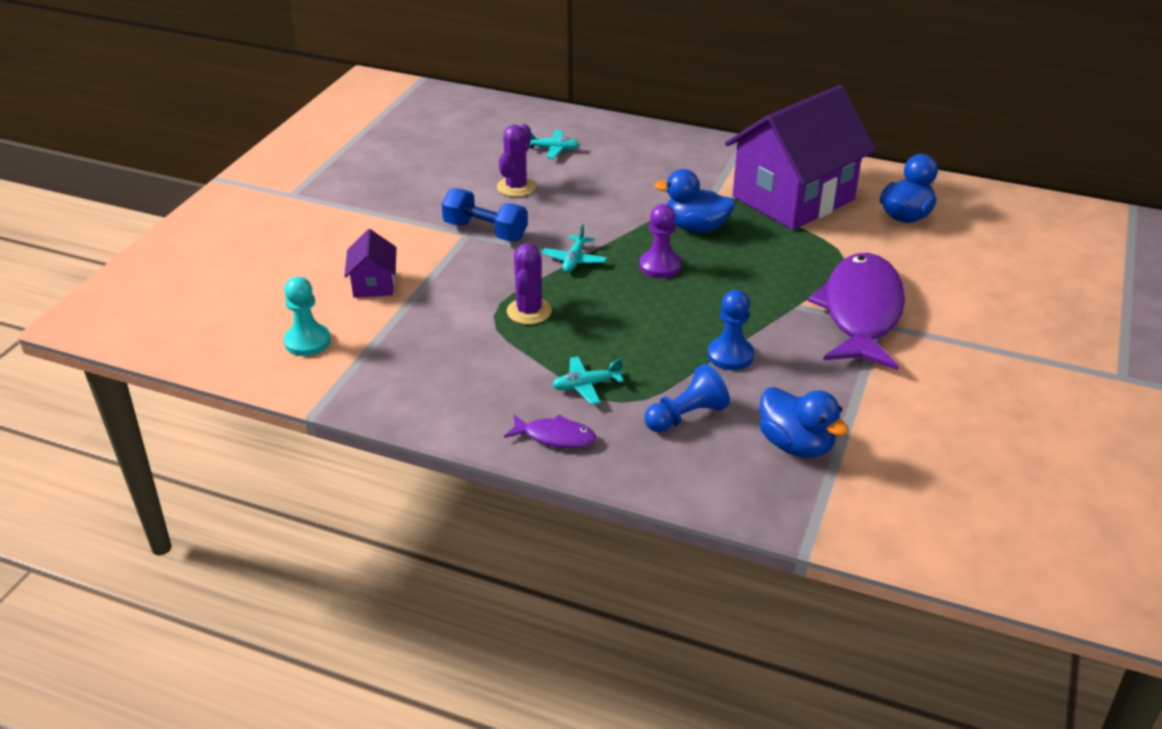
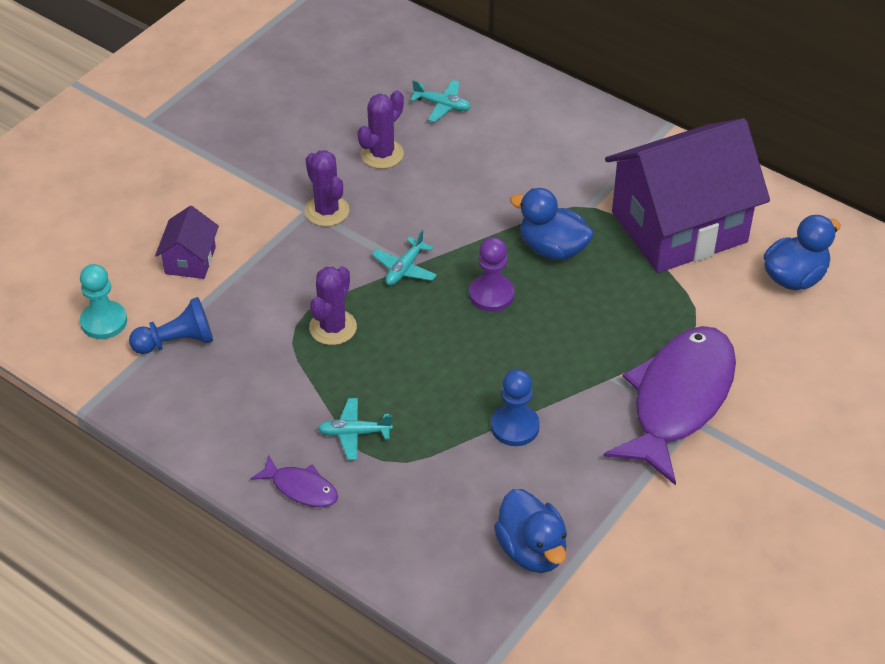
camera: 15 degrees right, 10 degrees up
(485, 231) = (327, 211): blue dumbbell -> purple cactus
(686, 416) = (438, 492): blue pawn -> blue pawn (177, 341)

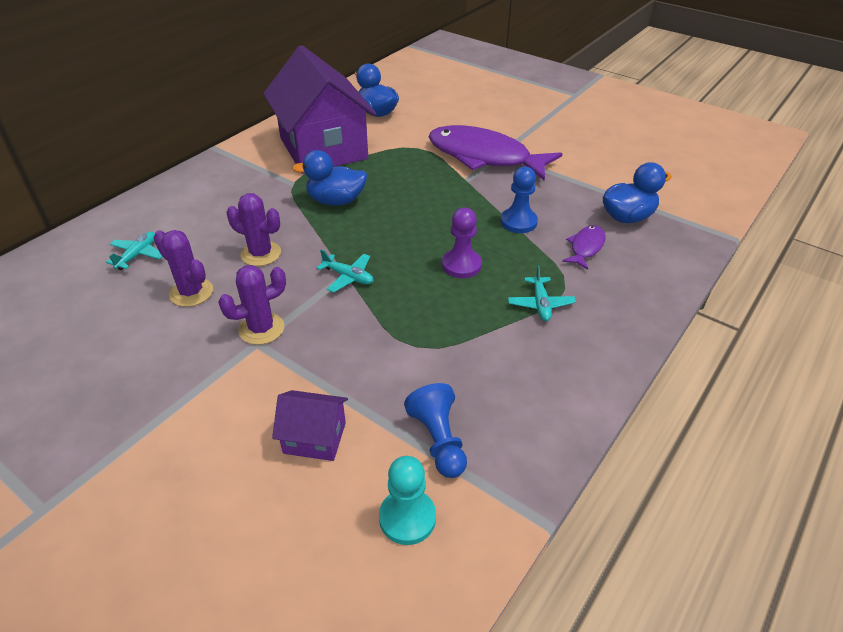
camera: 90 degrees left, 5 degrees down
(301, 488) = (607, 335): purple fish -> purple fish (586, 247)
(333, 327) = (418, 320): purple cactus -> purple cactus (261, 254)
(491, 294) = (383, 230): purple pawn -> purple pawn (461, 265)
(552, 248) = (336, 201): blue duck -> blue duck turned 60 degrees clockwise

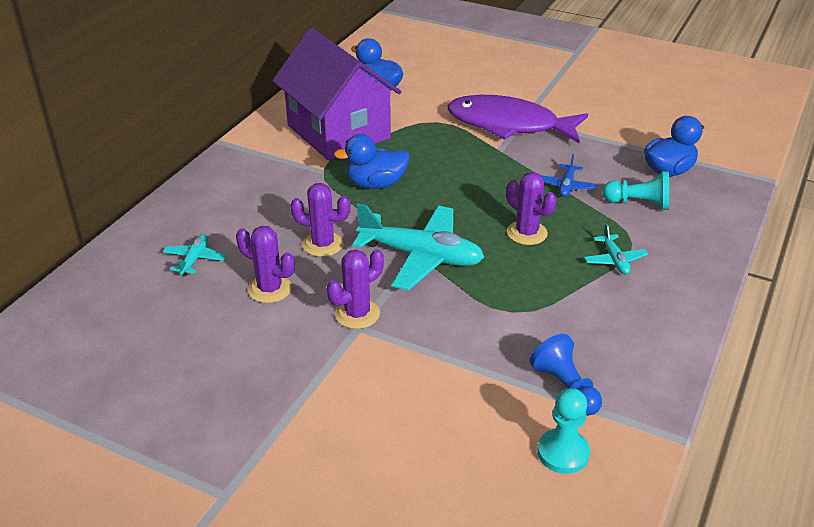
camera: 10 degrees left, 5 degrees down
(314, 438) = (452, 401): purple house -> none
(348, 277) = (421, 256): turquoise plane -> turquoise plane, size x2.13
(461, 265) = (527, 233): purple pawn -> purple cactus
(518, 222) = (566, 186): blue pawn -> blue plane
(586, 247) = (639, 203): purple fish -> turquoise pawn

